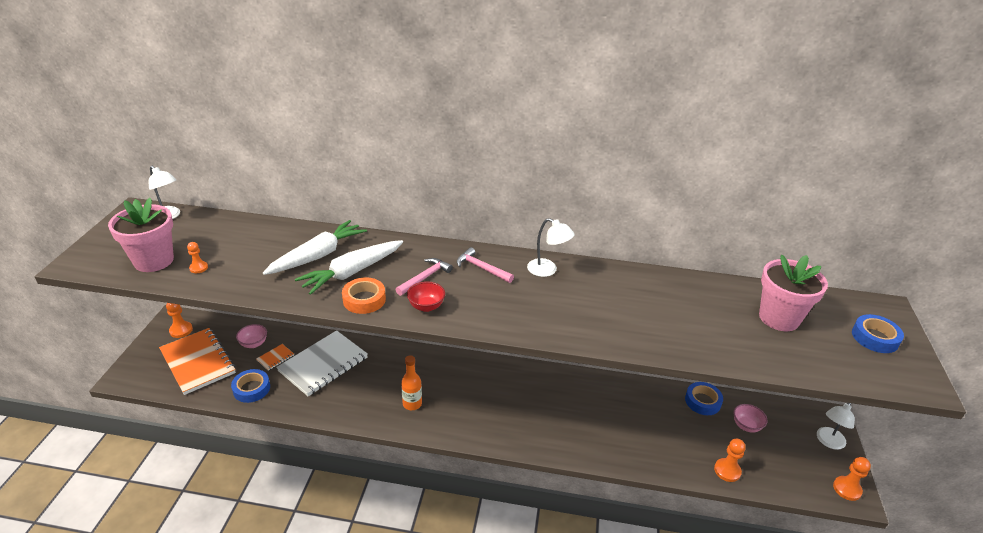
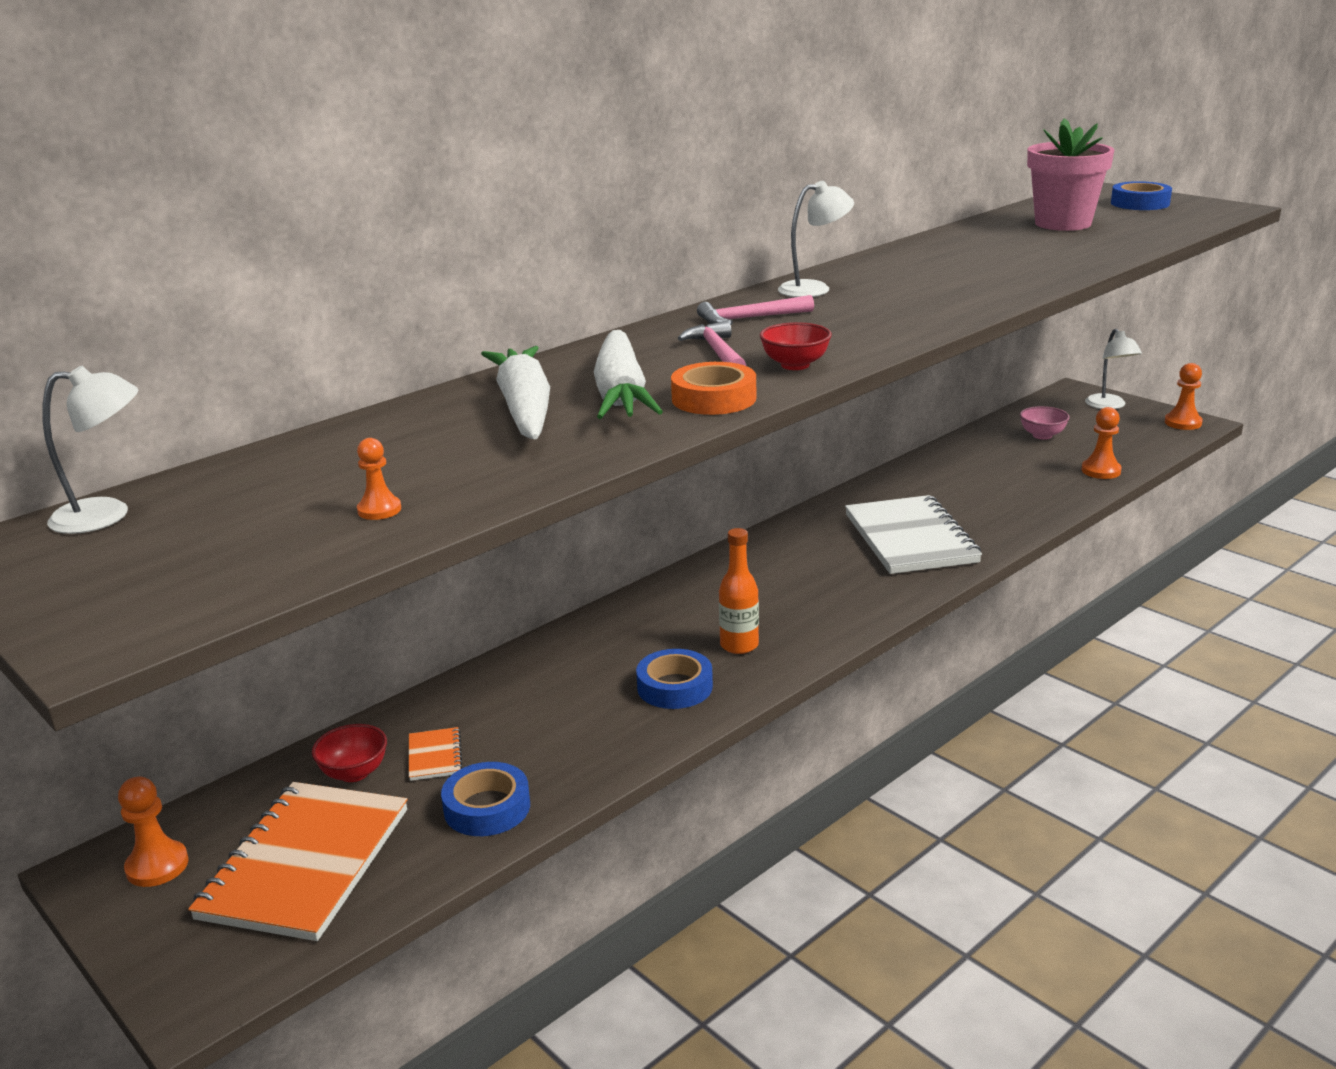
camera: 50 degrees left, 10 degrees down
(154, 261) = (265, 551): pink flower pot -> none
(198, 362) = (306, 863): orange notebook -> orange notebook turned 75 degrees counterclockwise
(254, 344) = (354, 773): pink bowl -> red bowl
(323, 364) = (528, 706): white notebook -> white notebook (910, 538)
(702, 401) = (976, 443): blue tape -> blue tape (674, 687)

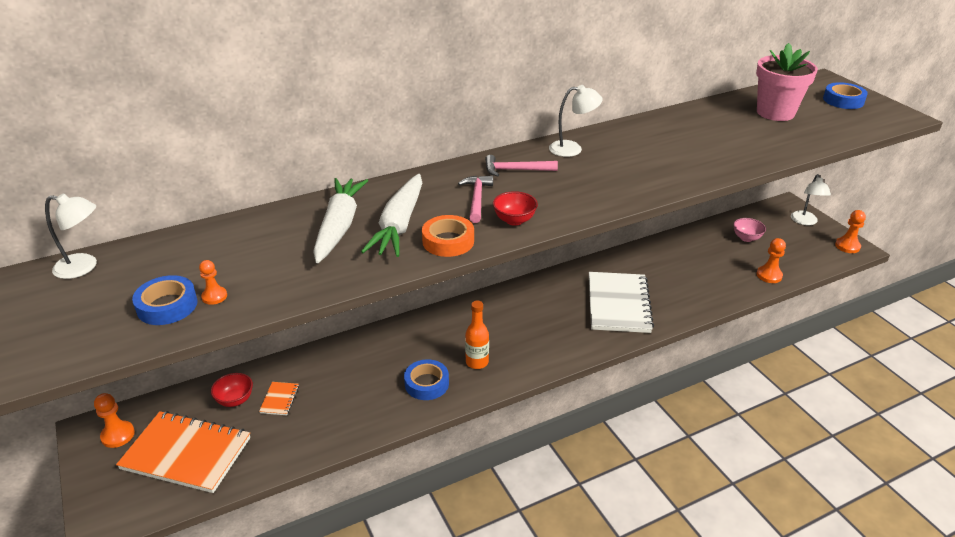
camera: 15 degrees right, 10 degrees up
(306, 863) = (186, 454): orange notebook -> orange notebook turned 75 degrees clockwise
(487, 807) = (290, 442): blue tape -> blue tape (167, 306)

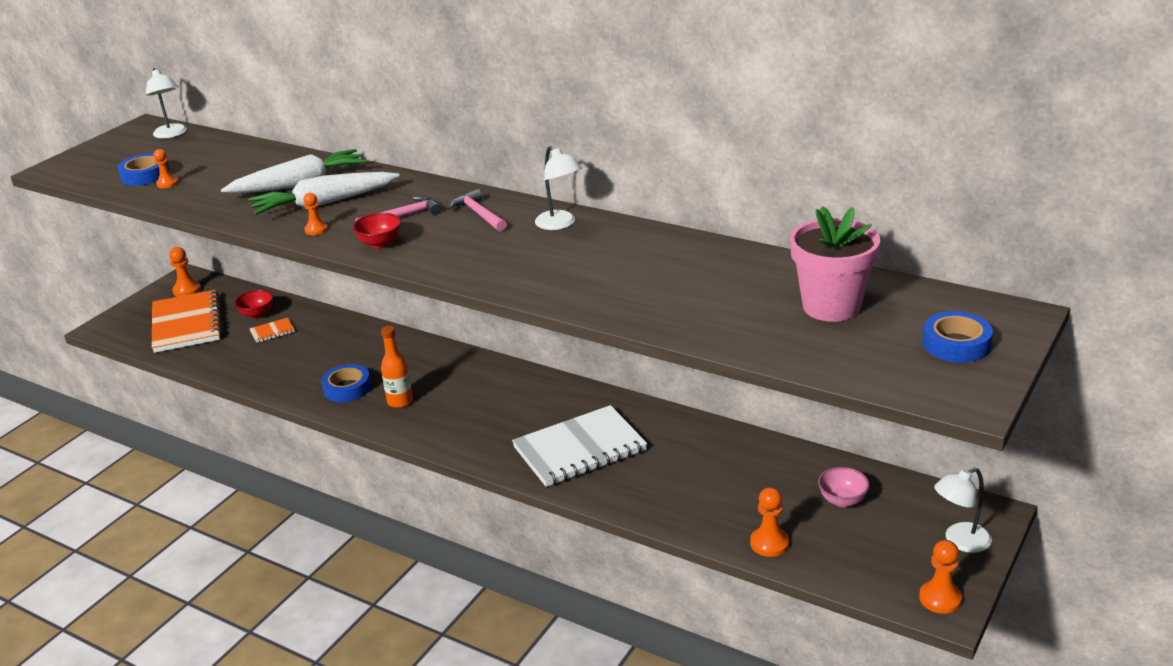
camera: 60 degrees right, 5 degrees down
(448, 241) = (316, 230): orange tape -> orange pawn

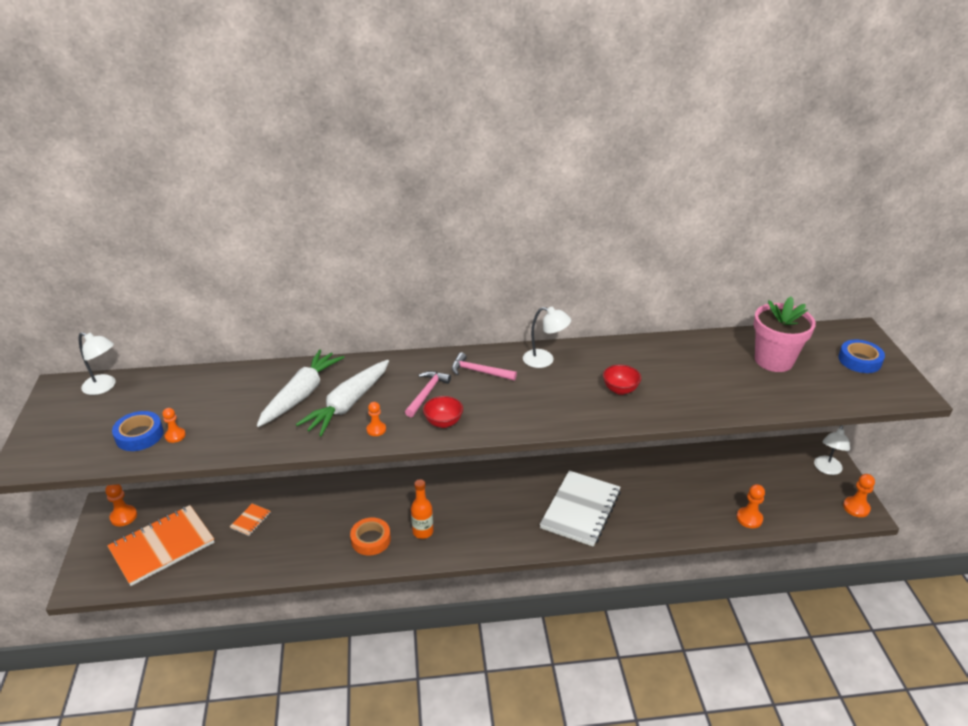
camera: 40 degrees left, 5 degrees up
(186, 324) = (162, 546): orange notebook -> orange notebook turned 75 degrees counterclockwise
(257, 314) = (218, 511): red bowl -> red bowl (620, 389)
(347, 388) = (371, 540): blue tape -> orange tape
(842, 500) = (751, 472): pink bowl -> none

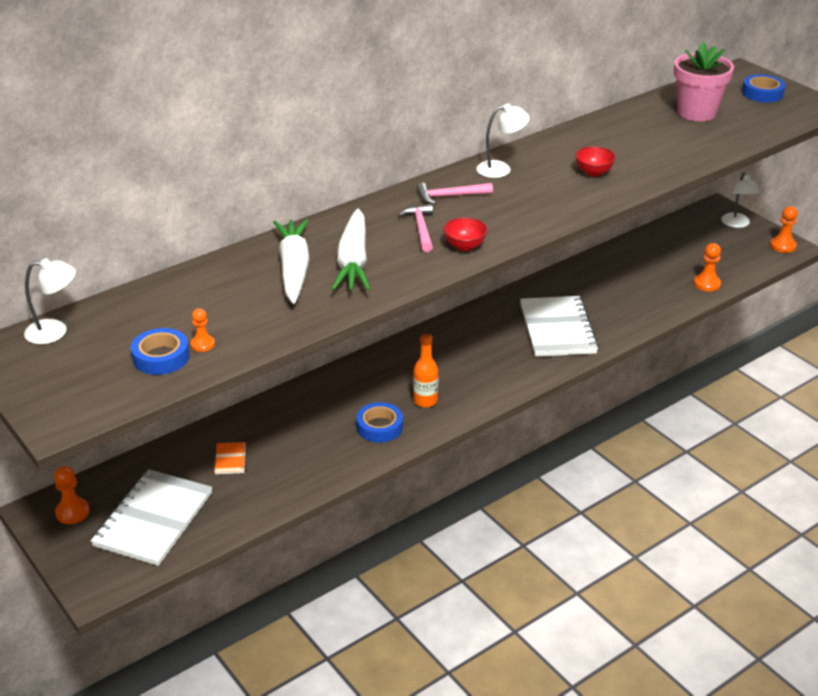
camera: 30 degrees left, 0 degrees up
(162, 546) = (153, 519): orange notebook -> white notebook
(371, 540) = (379, 427): orange tape -> blue tape
(376, 429) = (407, 272): orange pawn -> none

